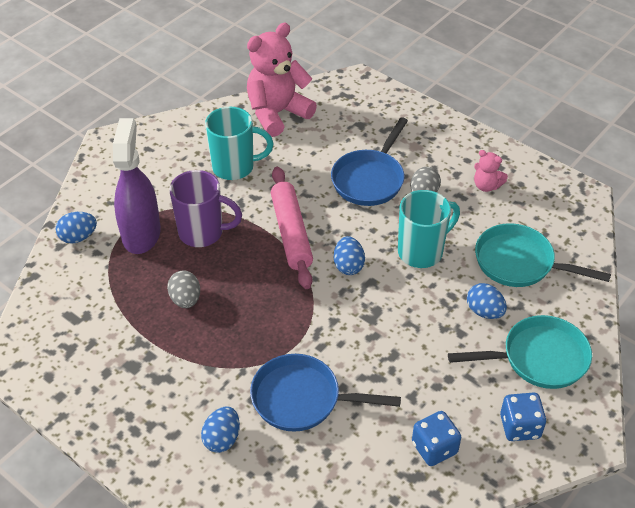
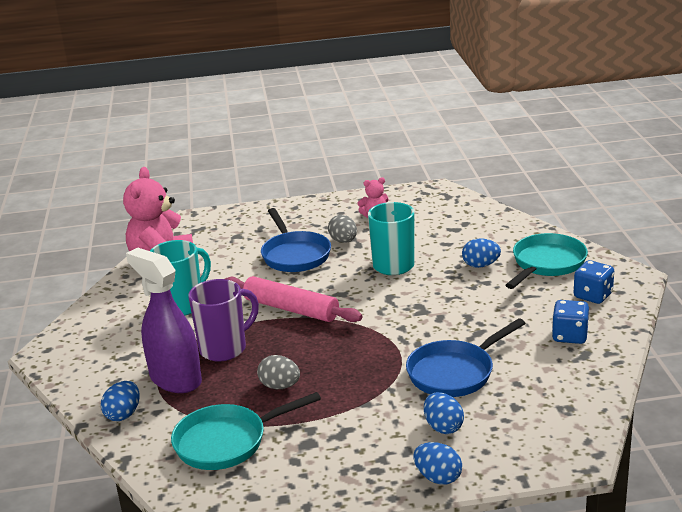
camera: 45 degrees left, 20 degrees down
(348, 266) = (361, 299): blue egg -> blue egg (438, 478)
(520, 263) = (459, 234): turquoise pan -> turquoise pan (227, 442)

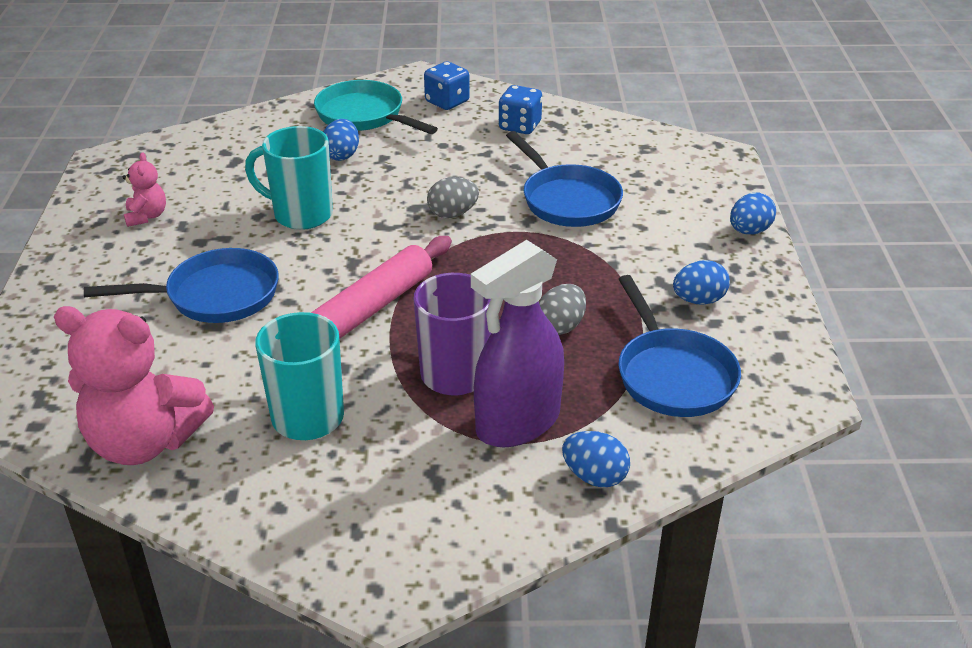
camera: 85 degrees left, 10 degrees up
(227, 442) = (672, 375): turquoise pan -> blue pan
(343, 241) = (203, 249): grey egg -> grey egg (452, 214)
(443, 427) = (666, 218): blue egg -> blue egg (698, 300)

